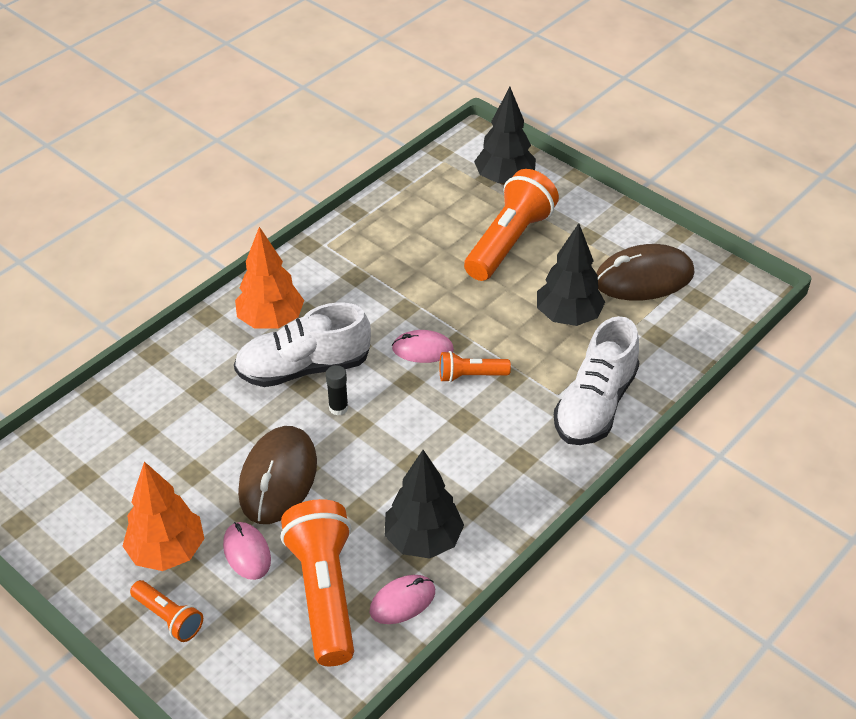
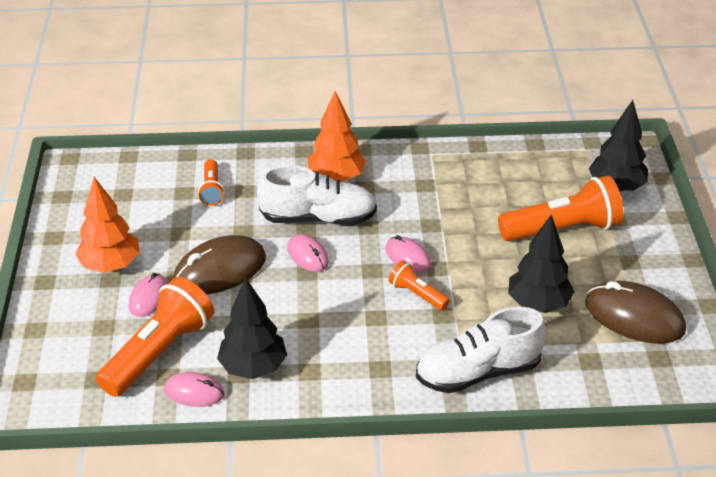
camera: 45 degrees right, 5 degrees down
(168, 617) = (66, 300): orange flashlight -> orange flashlight (212, 190)
(303, 368) = (318, 218): white shoe -> white shoe turned 150 degrees clockwise
(338, 408) = (308, 255): black glue stick -> pink mouse

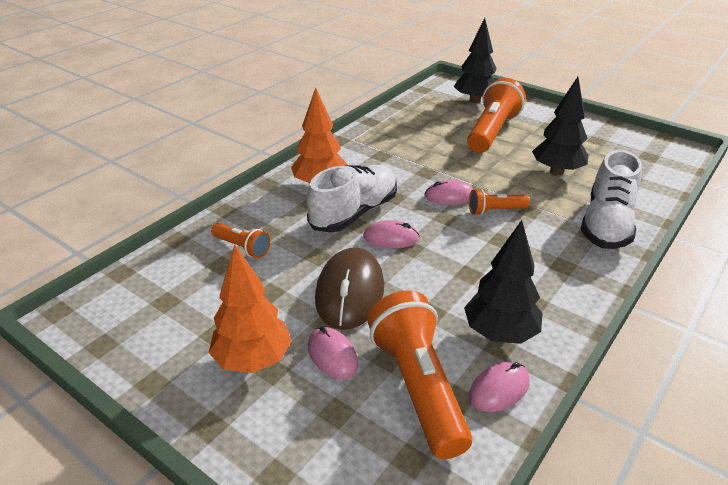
camera: 50 degrees left, 5 degrees down
(634, 317) = (602, 147): brown mouse -> none

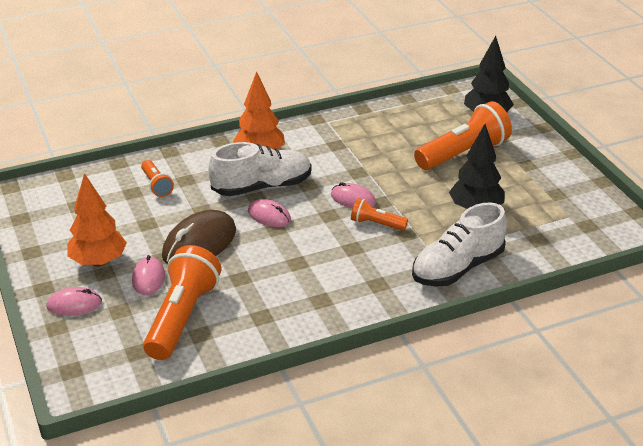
camera: 30 degrees right, 0 degrees up
(499, 389) = (231, 340): pink mouse -> pink mouse (74, 304)
(500, 333) = (272, 309): black tree -> none

